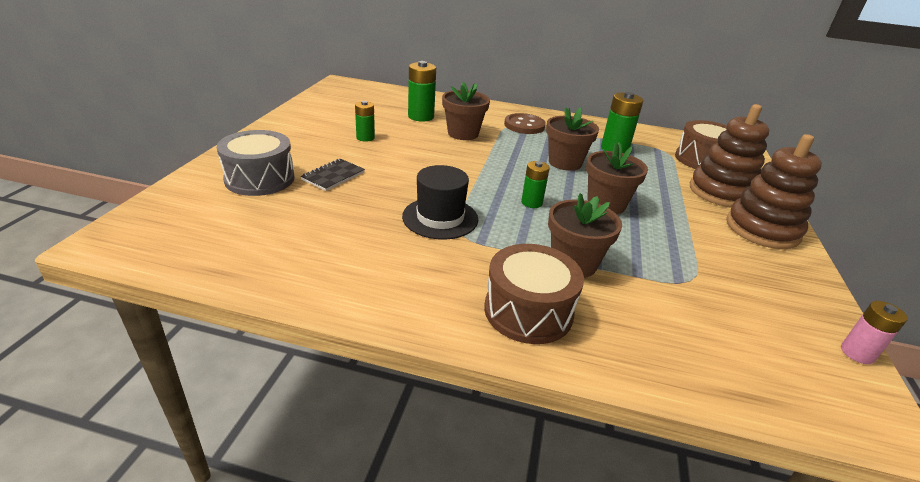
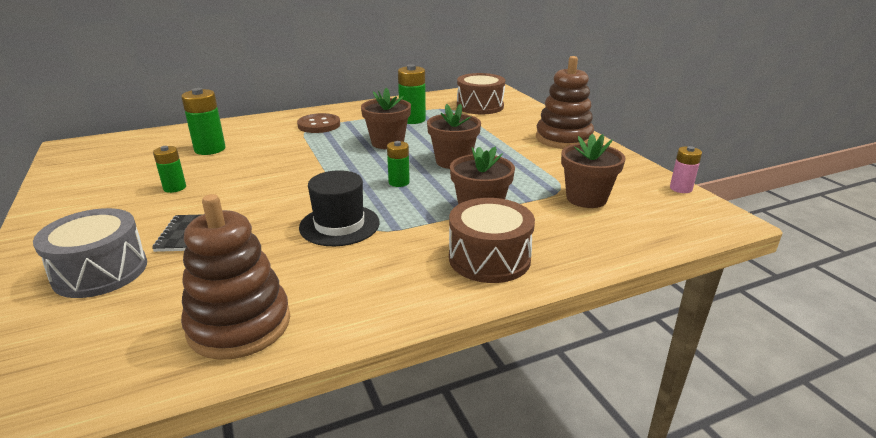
camera: 35 degrees left, 5 degrees down
(463, 133) = (271, 150): brown flower pot -> brown flower pot (586, 198)
(721, 192) = (515, 124): brown stacking toy -> brown stacking toy (239, 325)

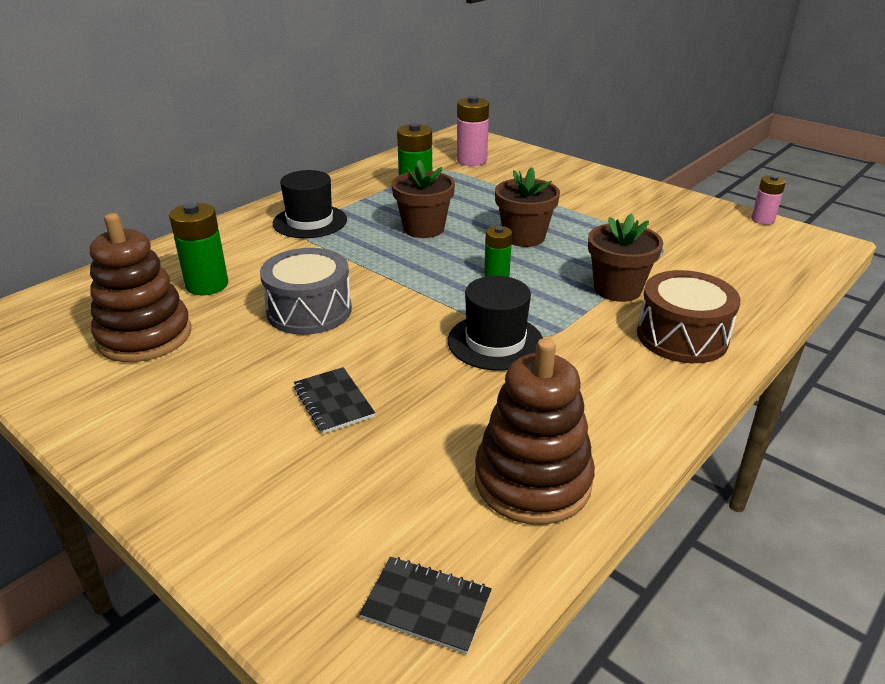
camera: 25 degrees left, 5 degrees up
(63, 381) = (426, 606): none -> black notebook
(100, 271) = (289, 477): grey drum -> grey drum (309, 311)
(175, 188) = (233, 348): green battery -> none
(319, 125) = (310, 221): brown button -> black hat
(480, 106) = (471, 160): brown drum -> pink battery
(563, 139) = (603, 185): brown stacking toy -> brown stacking toy (144, 336)
(586, 198) = (696, 250): brown flower pot -> none

